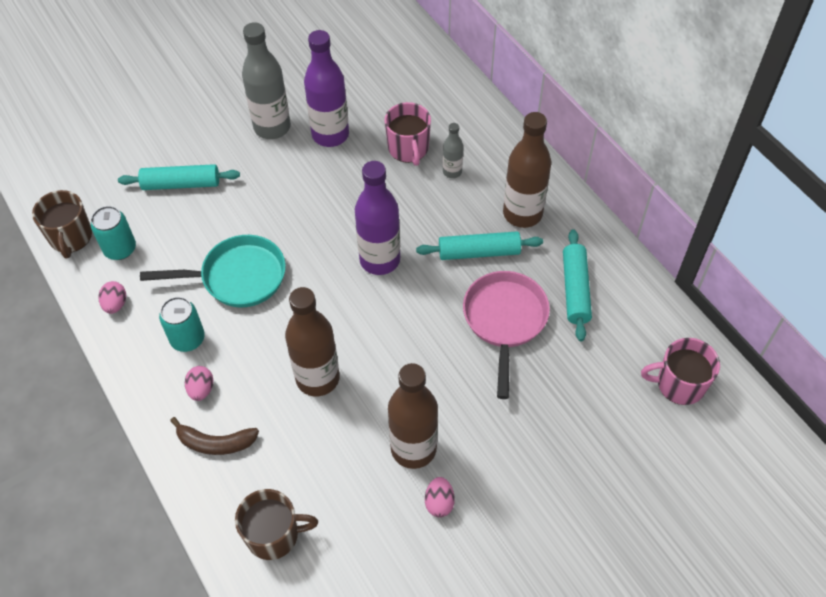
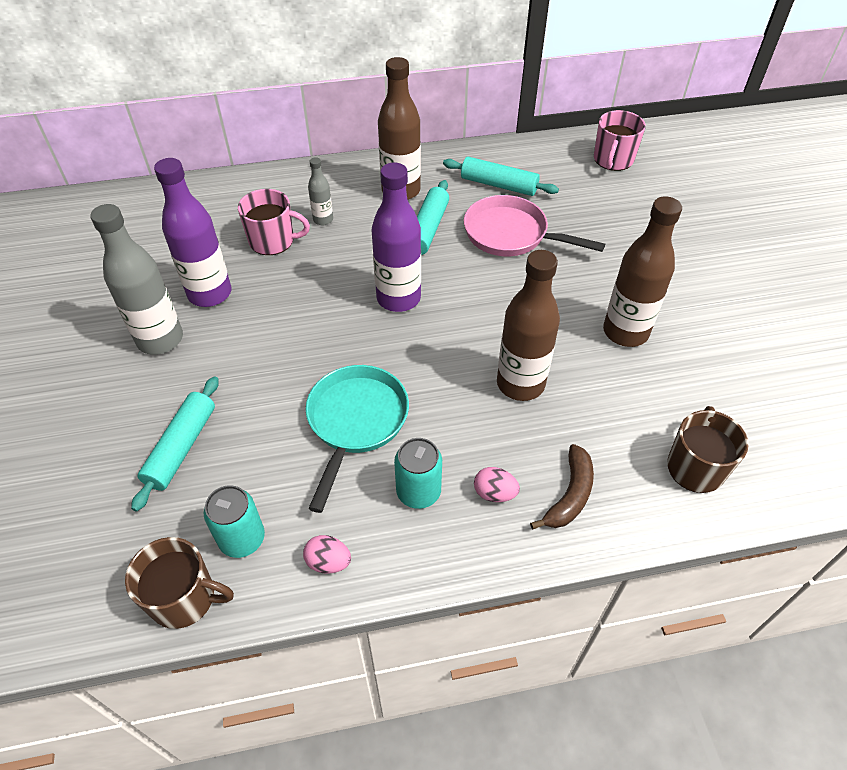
camera: 70 degrees left, 5 degrees down
(439, 502) = (686, 330): pink egg -> none

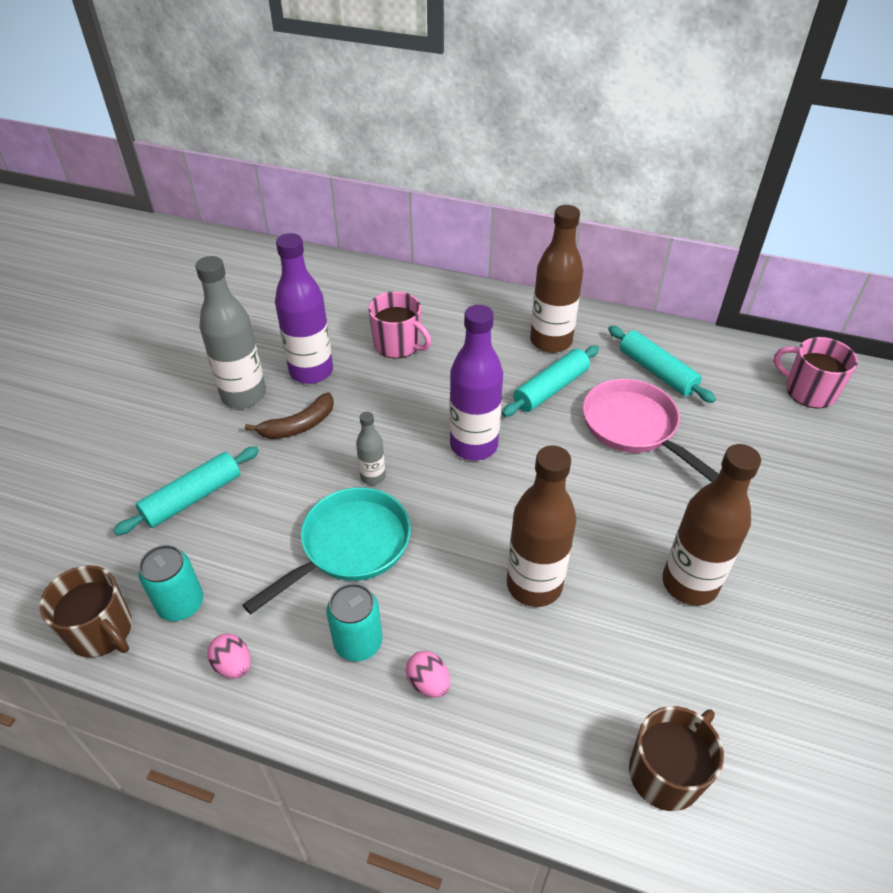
camera: 30 degrees right, 5 degrees down
(323, 220) = (457, 342): grey bottle -> grey bottle (373, 476)
(570, 495) = (503, 726): brown banana -> brown banana (299, 425)
(613, 160) = (808, 391): pink mug -> pink mug turned 75 degrees clockwise

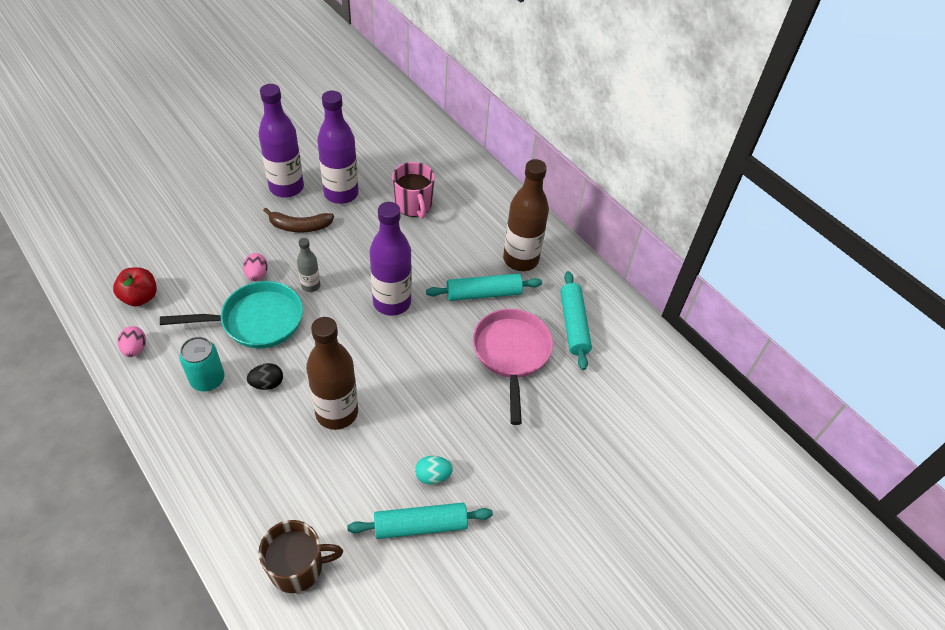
camera: 30 degrees right, 5 degrees up
(101, 631) = (90, 287): brown mug -> none
(181, 604) = (140, 297): turquoise can -> red apple
(192, 497) = (200, 237): turquoise rolling pin -> turquoise rolling pin (420, 525)
(243, 395) = (286, 187): grey bottle -> purple bottle
(428, 683) = (221, 427): pink egg -> pink egg (257, 275)
(430, 603) = (267, 384): none -> black egg
(689, 584) = (433, 476): brown bottle -> turquoise egg
(808, 391) = (675, 406): pink mug -> none

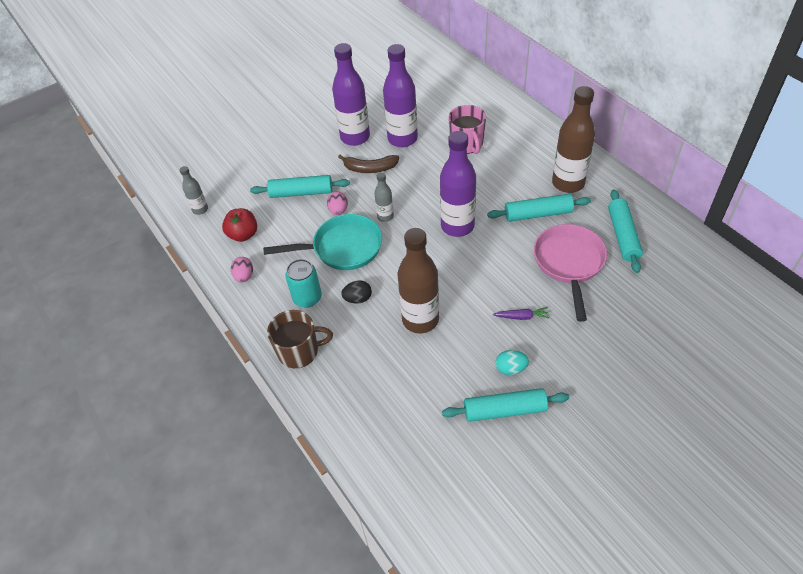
camera: 10 degrees right, 0 degrees up
(91, 263) = (200, 209): none -> grey bottle
(215, 250) = (301, 193): none -> turquoise rolling pin
(297, 567) = (402, 447): brown mug -> brown mug (299, 351)
(452, 414) = (521, 317): none -> purple carrot

